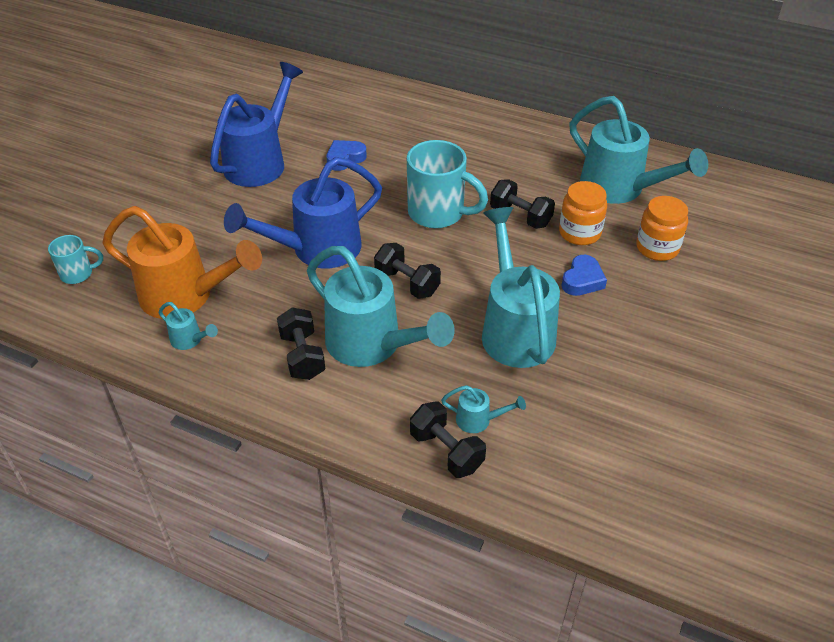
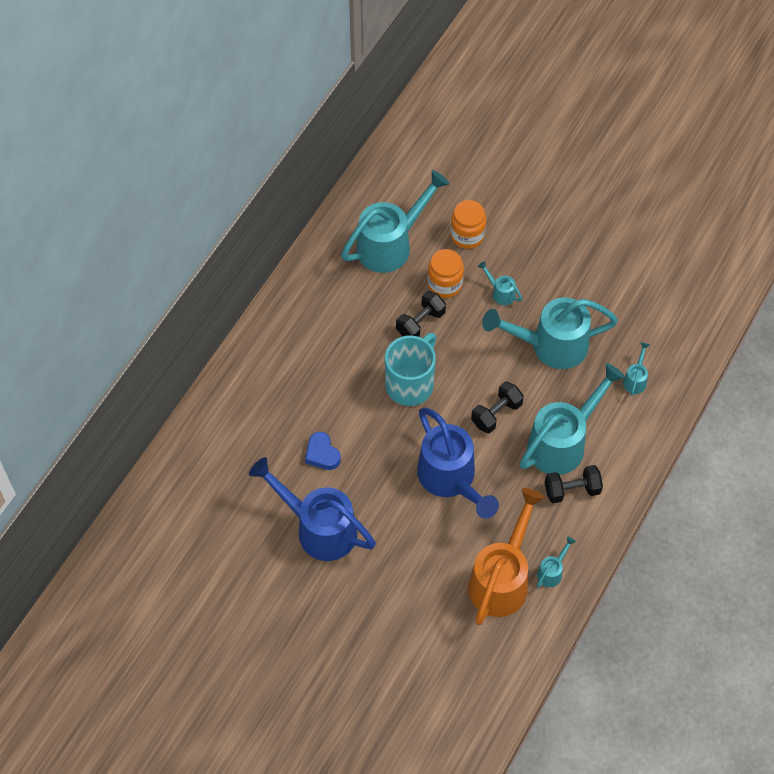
camera: 85 degrees left, 15 degrees up
(78, 274) = (468, 670): turquoise mug -> none
(446, 451) = (661, 402): black dumbbell -> none
(582, 280) = (500, 293): blue heart -> turquoise watering can

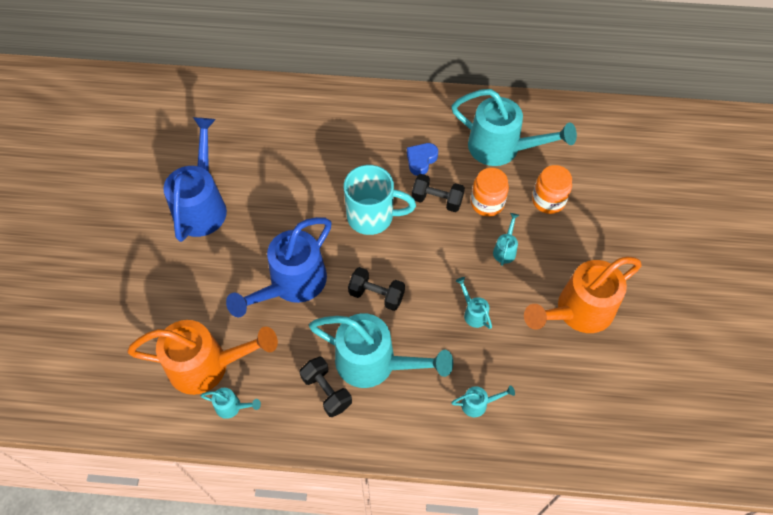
camera: 65 degrees right, 0 degrees up
(322, 454) = (272, 180): blue heart -> blue heart (421, 160)
(551, 345) = (473, 313): turquoise watering can -> turquoise watering can, size x0.42
(587, 268) = (578, 311): none -> orange watering can

